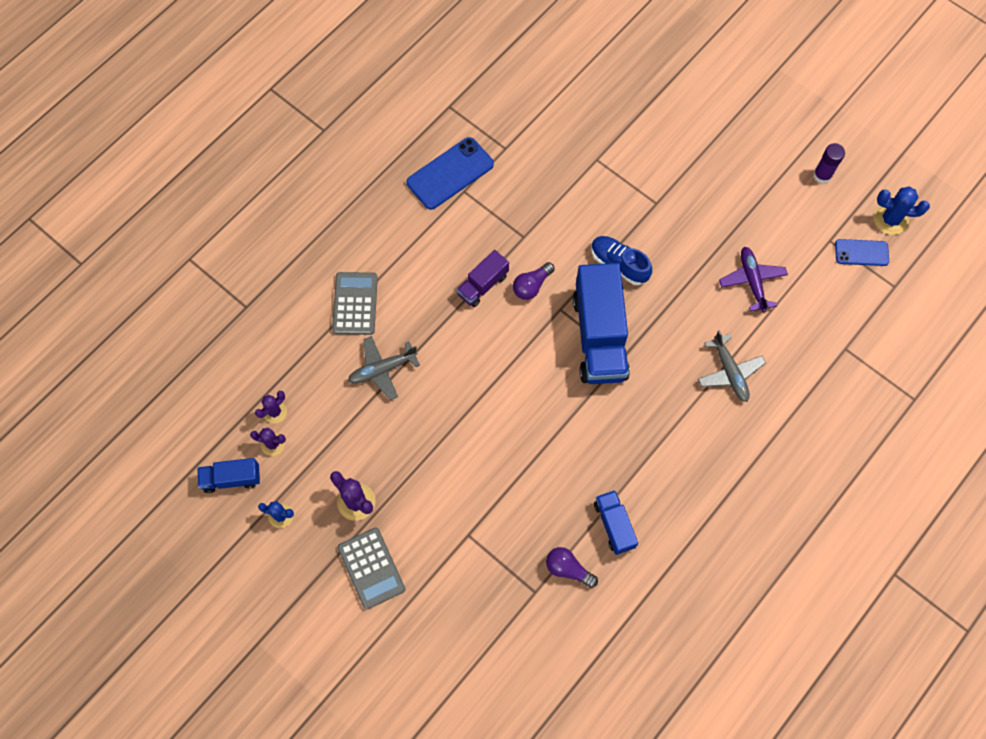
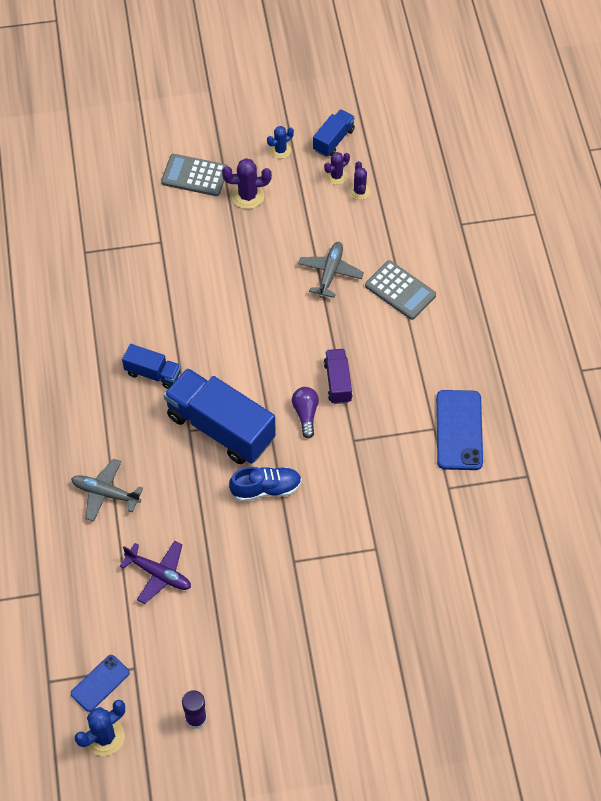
camera: 130 degrees right, 10 degrees down
(568, 569) = (79, 281): purple light bulb -> none
(614, 525) = (78, 329): blue truck -> blue truck (153, 373)

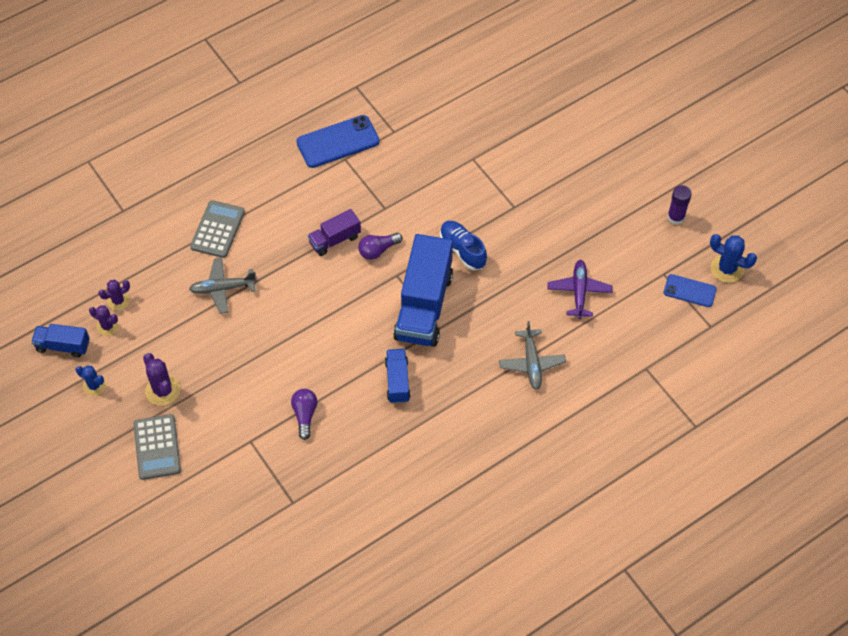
camera: 115 degrees left, 0 degrees up
(161, 290) = (305, 415): none -> purple light bulb

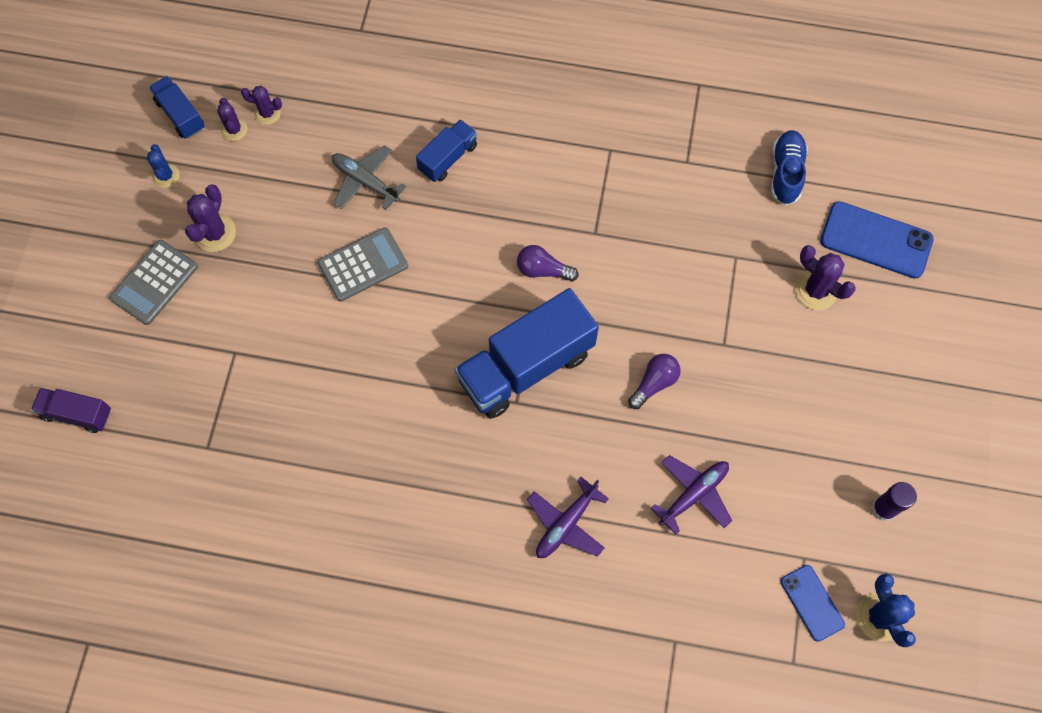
camera: 45 degrees right, 10 degrees up
(217, 229) = (421, 120): grey calculator -> grey calculator (363, 265)
(305, 415) = (305, 373): purple light bulb -> purple light bulb (654, 383)
(334, 240) = (514, 223): purple truck -> purple truck (77, 414)
(338, 142) = (621, 126): blue phone -> blue phone (876, 240)
(397, 381) = (421, 419): blue truck -> blue truck (448, 158)
(462, 250) = (624, 343): blue shoe -> blue shoe (786, 173)
(531, 141) = (815, 290): none -> purple cactus
(531, 363) = (566, 524): grey plane -> purple plane

